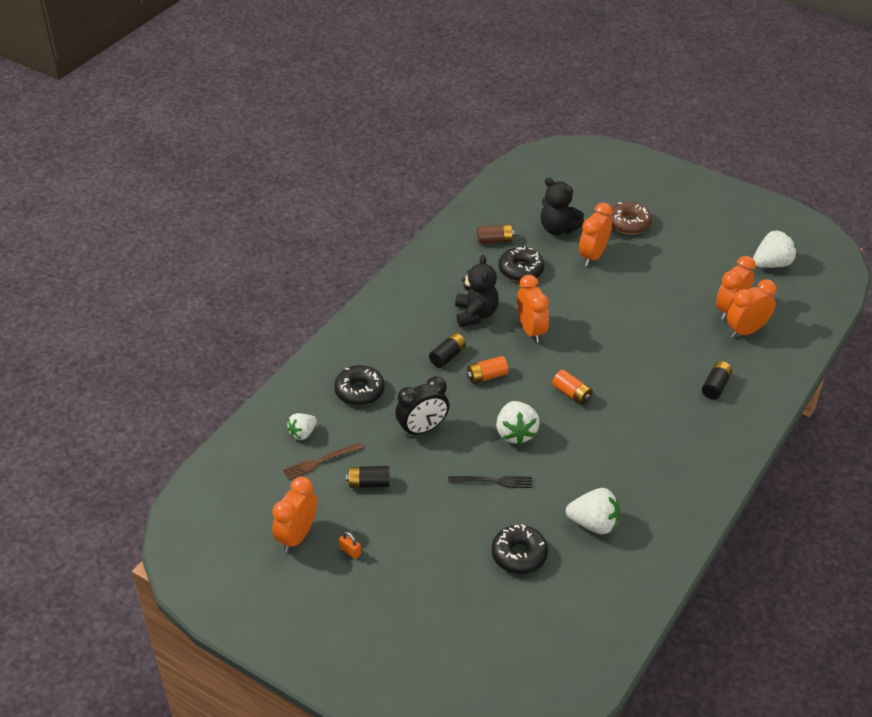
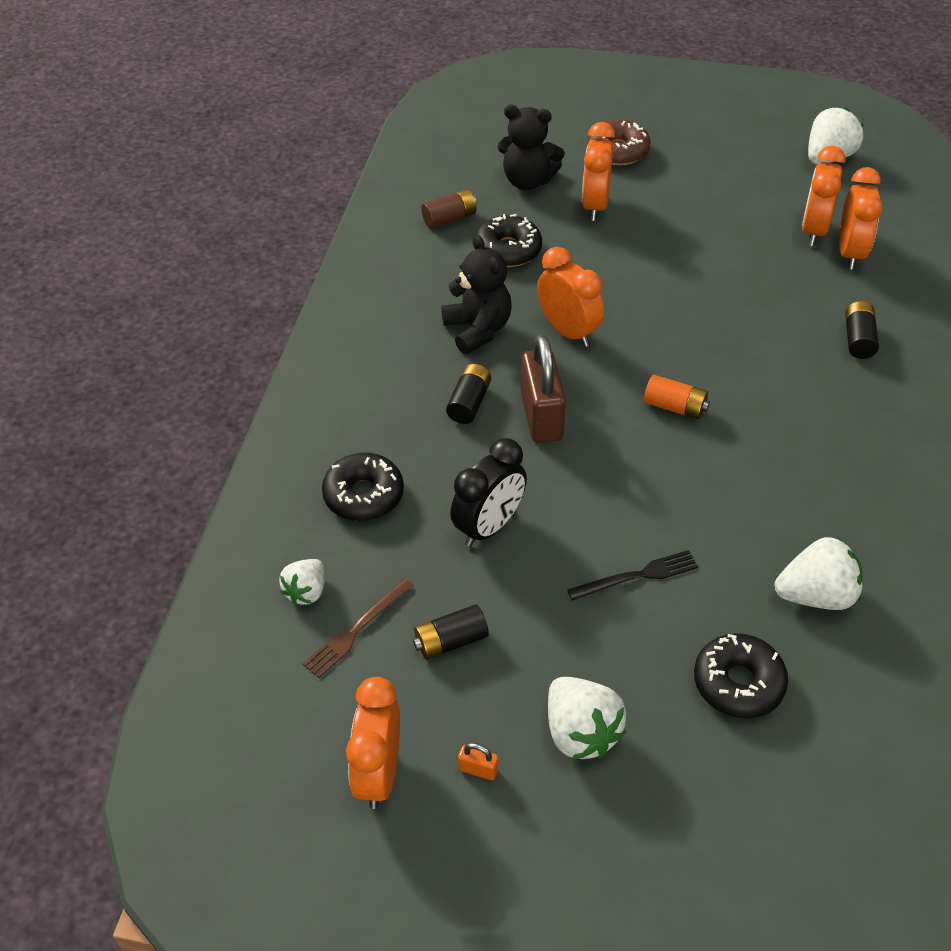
camera: 20 degrees left, 5 degrees up
(487, 376) = (541, 416): orange battery -> brown padlock
(516, 433) = (629, 490): white strawberry -> white strawberry (580, 732)
(746, 331) = (850, 253): orange clock -> orange clock turned 150 degrees clockwise

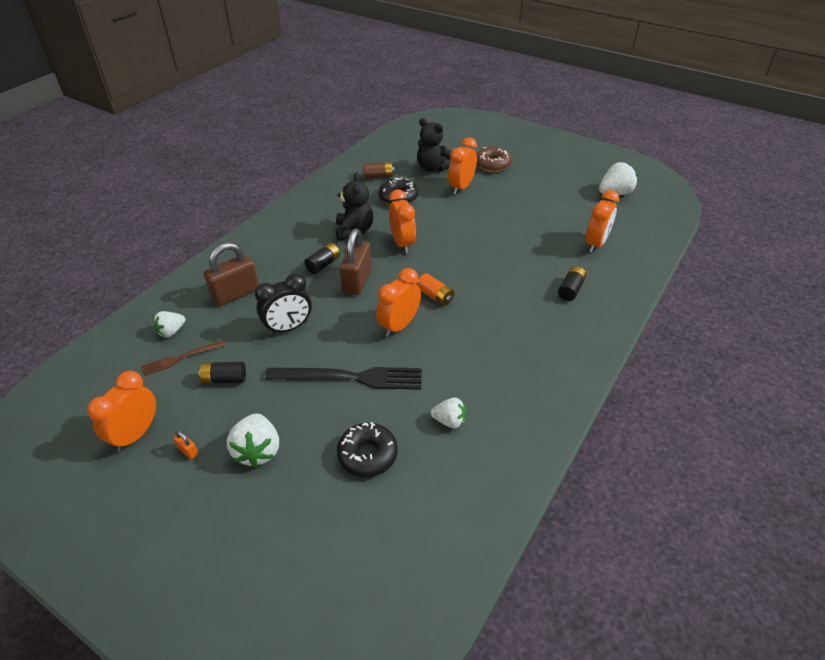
camera: 20 degrees right, 5 degrees down
(364, 495) = (235, 294): black donut -> brown padlock
(637, 576) = (350, 377): black fork -> black fork, size x1.84
(813, 230) = (581, 227): orange clock -> orange clock (399, 326)
(816, 595) = (449, 421): white strawberry -> white strawberry, size x0.63

